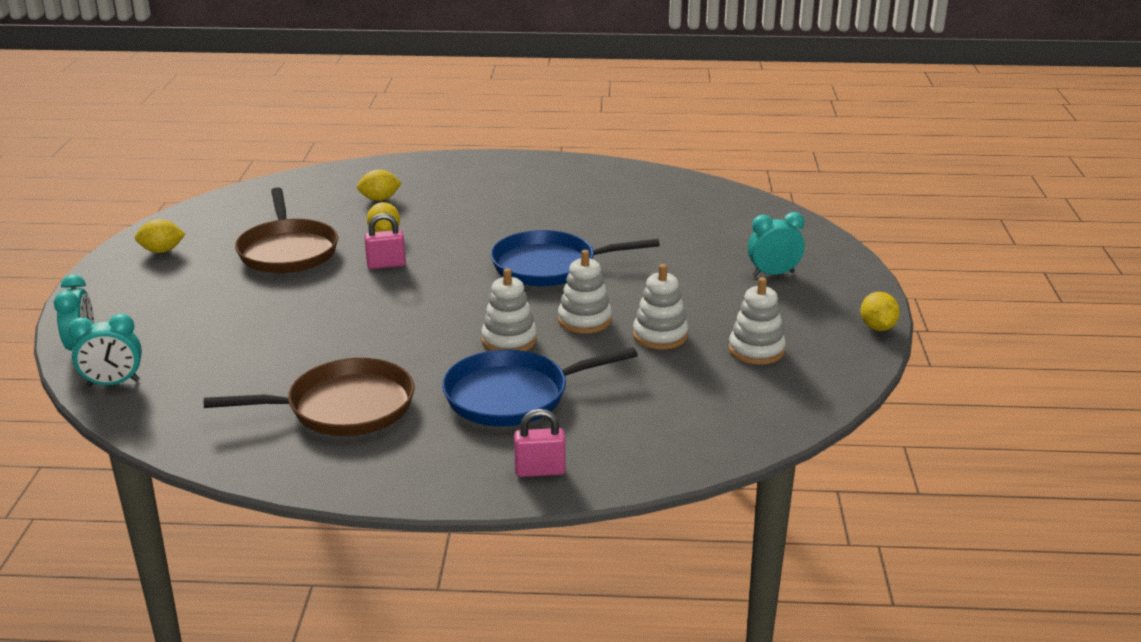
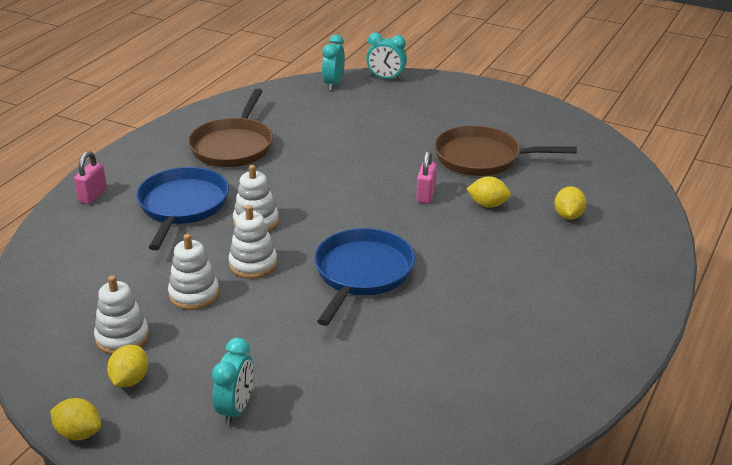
camera: 115 degrees right, 5 degrees up
(162, 251) = (516, 112): yellow lemon -> yellow lemon (130, 380)

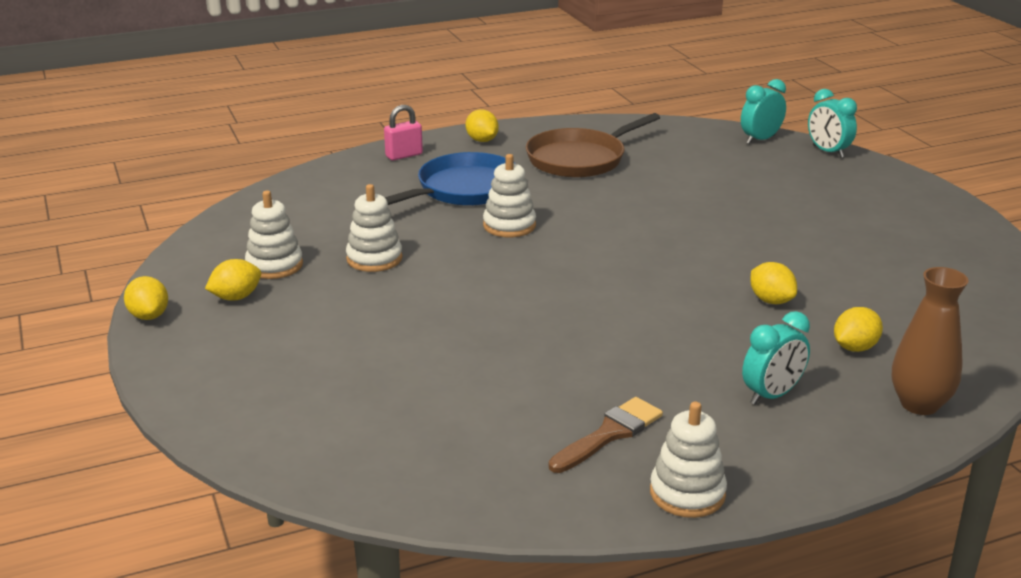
camera: 40 degrees right, 5 degrees down
(138, 158) = (482, 140): none -> yellow lemon
(236, 409) = (280, 357): turquoise clock -> turquoise clock (772, 395)
(253, 264) = (457, 257): white stacking toy -> white stacking toy (687, 493)
(362, 273) = (545, 305): blue pan -> none
(426, 195) = (713, 266): pink padlock -> none
(482, 158) = (831, 257): brown pan -> none
(518, 345) = (609, 434): none -> brown brush
(640, 237) = (919, 404): none -> brown vase

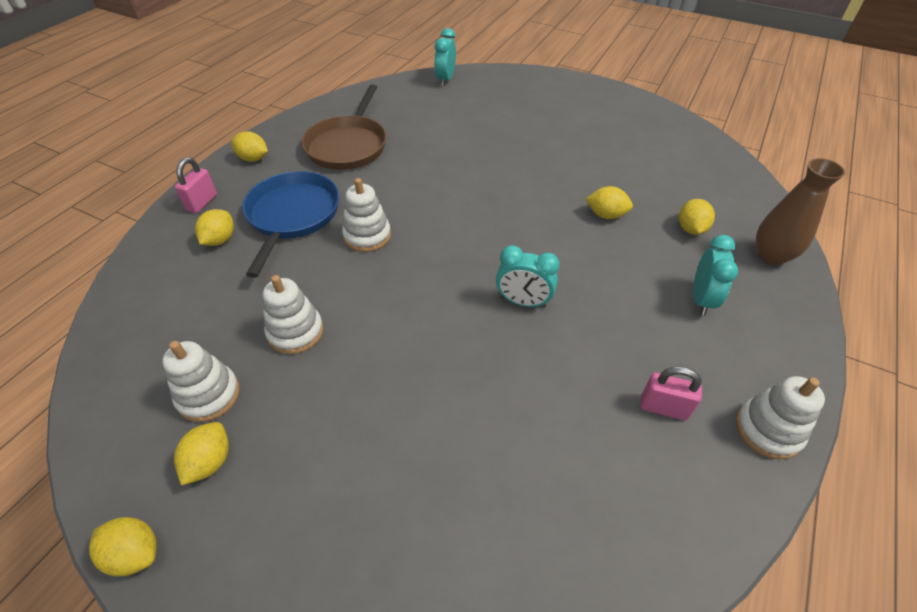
camera: 40 degrees left, 20 degrees up
(388, 183) = (220, 240): none -> yellow lemon
(609, 434) = (663, 407): brown brush -> pink padlock
(828, 152) = (494, 74): turquoise clock -> turquoise clock (523, 302)

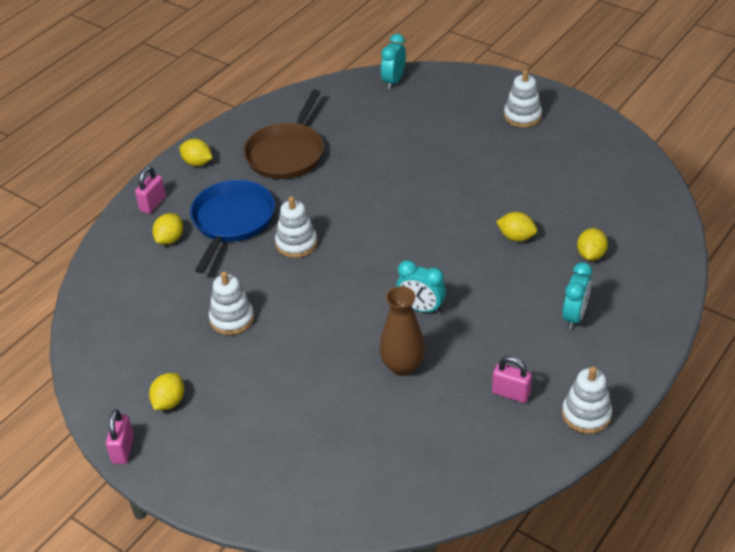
camera: 10 degrees right, 5 degrees down
(135, 553) = (123, 449): yellow lemon -> pink padlock
(209, 395) = (166, 359): white stacking toy -> white stacking toy (522, 116)
(771, 256) = (654, 284): brown vase -> brown vase (402, 366)

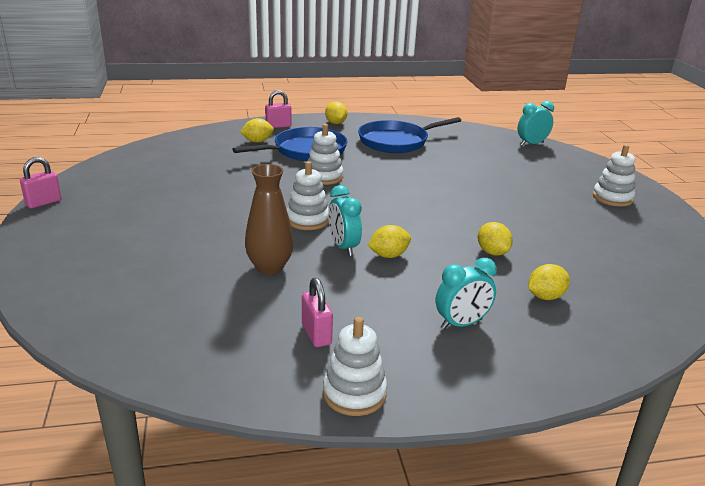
camera: 40 degrees right, 15 degrees down
(169, 402) = (109, 198): yellow lemon -> yellow lemon (388, 255)
(232, 319) = (218, 186): white stacking toy -> white stacking toy (307, 220)
(286, 153) = (396, 141): brown pan -> blue pan

